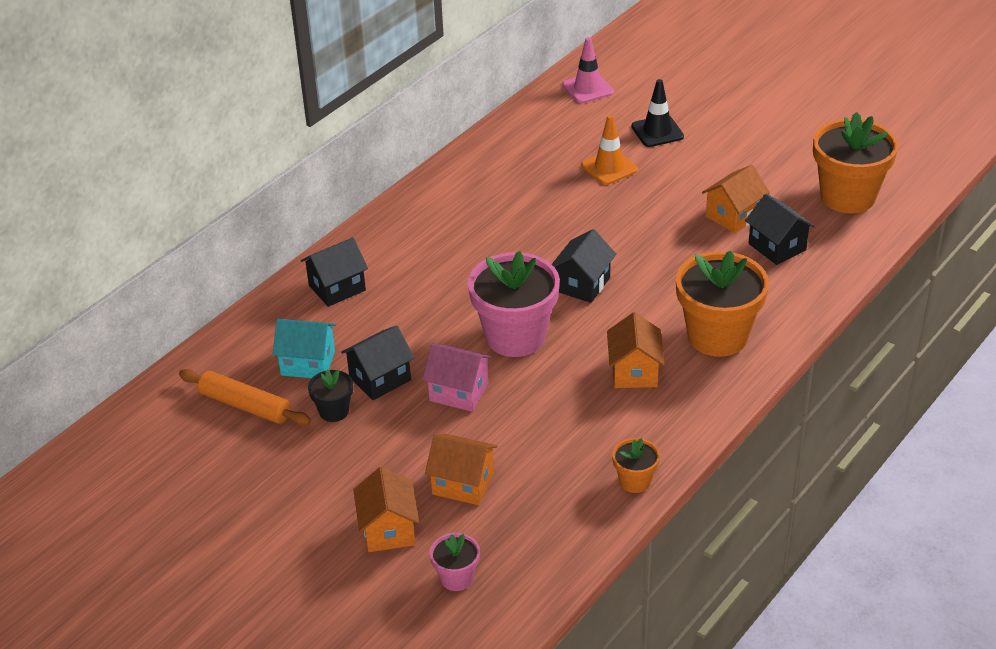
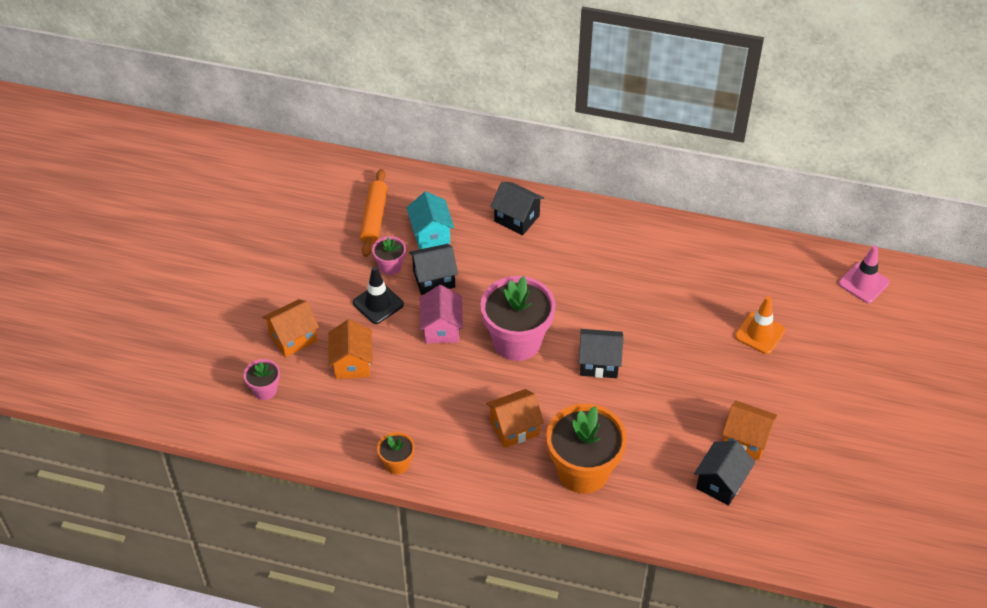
camera: 65 degrees right, 10 degrees up
(334, 411) = (390, 266): black flower pot -> pink flower pot
(380, 379) = (434, 279): black house -> black house turned 45 degrees counterclockwise
(657, 131) = (832, 351): black traffic cone -> black traffic cone (378, 303)
(847, 196) = (825, 519): orange flower pot -> none

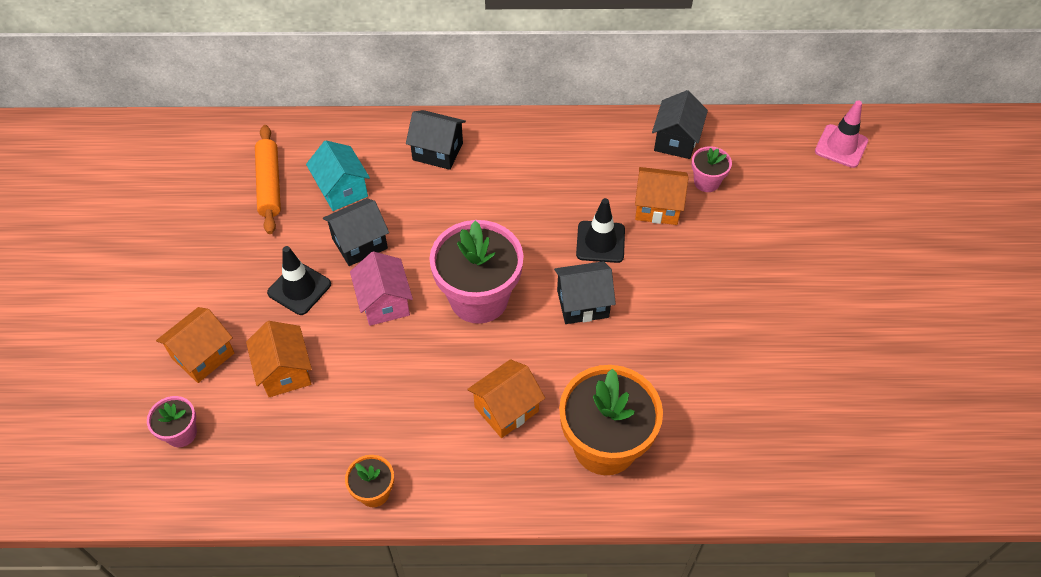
camera: 15 degrees left, 5 degrees up
(390, 266) = (303, 239): pink flower pot -> pink flower pot (706, 182)
(629, 318) = (600, 242): none -> black traffic cone
(721, 482) = (770, 420): black house -> black house (676, 140)
(746, 440) = (779, 359): orange house -> orange house (657, 207)
(760, 333) = (751, 227): orange traffic cone -> none

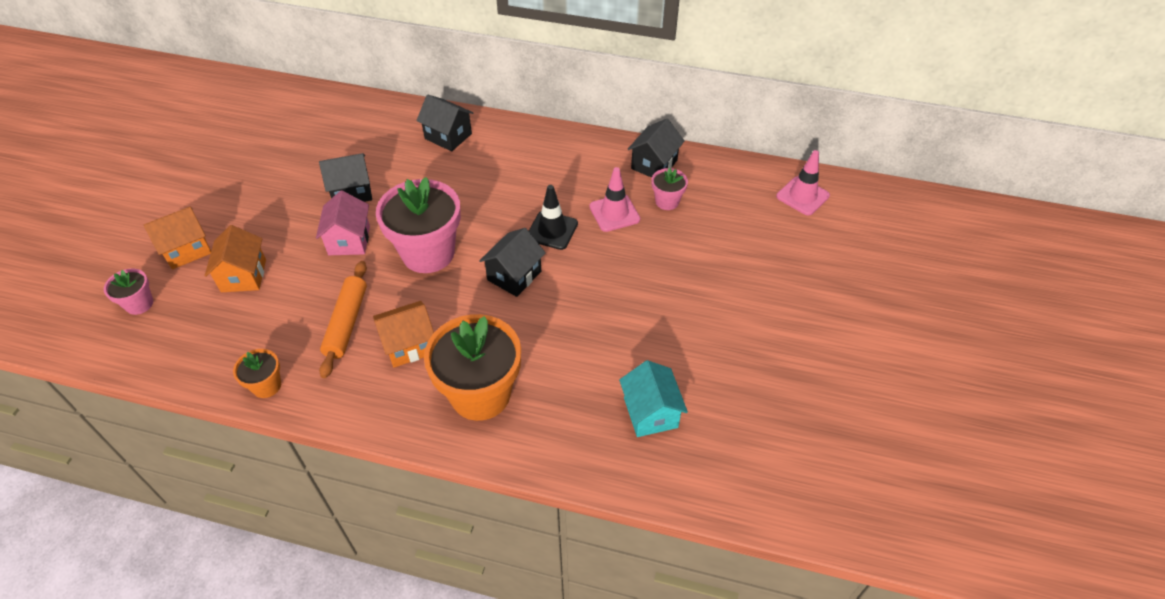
camera: 15 degrees right, 5 degrees down
(269, 184) = (303, 135): orange rolling pin -> orange rolling pin (346, 323)
(299, 288) = (287, 216): black traffic cone -> none
(342, 189) = (357, 150): turquoise house -> turquoise house (650, 413)
(583, 303) = (514, 275): black house -> black house turned 60 degrees counterclockwise
(657, 207) = (614, 213): orange house -> pink traffic cone

